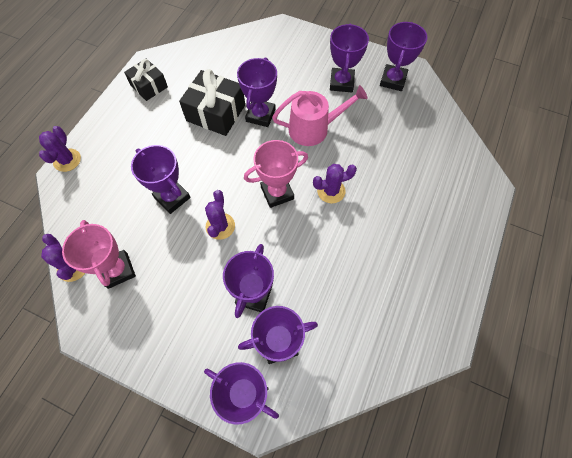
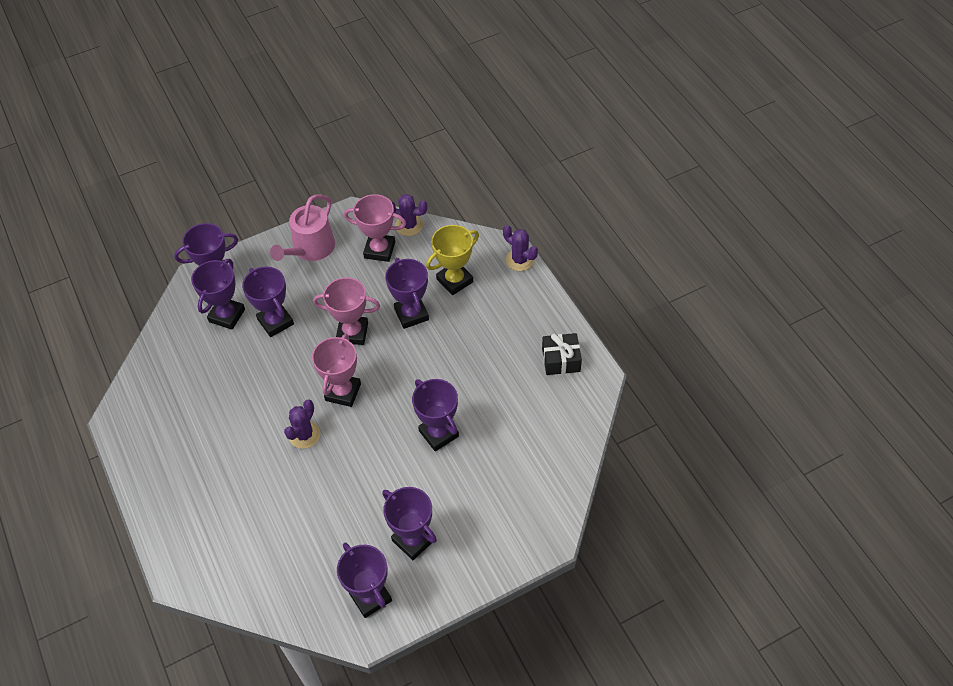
camera: 130 degrees right, 10 degrees down
(117, 190) = (455, 280): none -> yellow trophy
(172, 197) = (411, 314): purple trophy -> purple trophy turned 75 degrees clockwise
(216, 113) = (476, 397): black gift -> none
(220, 226) = (352, 332): purple cactus -> pink trophy
(313, 129) = (381, 469): pink watering can -> pink watering can (310, 248)

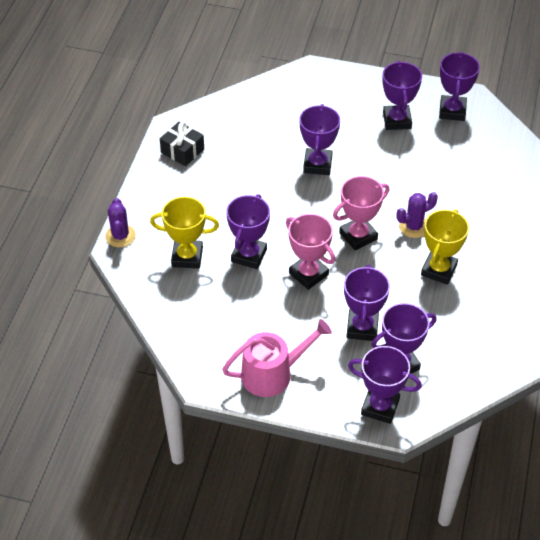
camera: 140 degrees left, 5 degrees down
(253, 410) = (438, 270): none -> yellow trophy
(379, 250) = (216, 327): pink trophy -> none
(409, 225) = (168, 331): purple cactus -> none

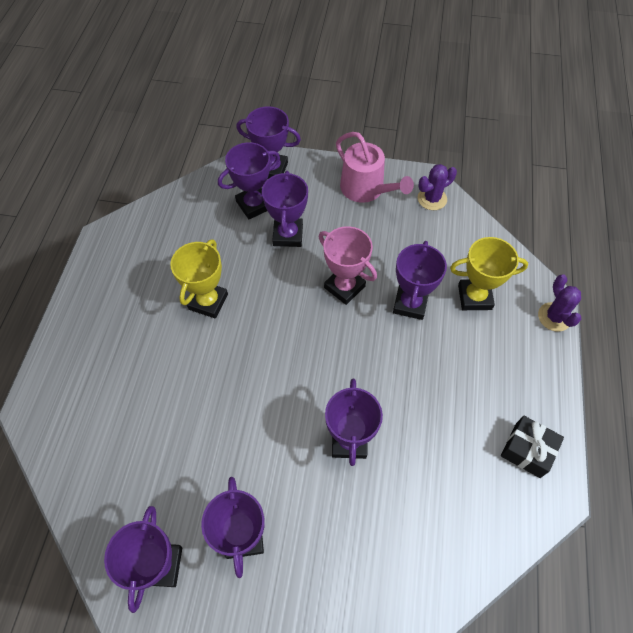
camera: 175 degrees right, 10 degrees up
(272, 373) = (366, 189): pink watering can -> pink watering can turned 105 degrees counterclockwise
(358, 236) = (294, 337): pink trophy -> none
(414, 227) = (231, 355): purple cactus -> purple cactus (432, 199)

